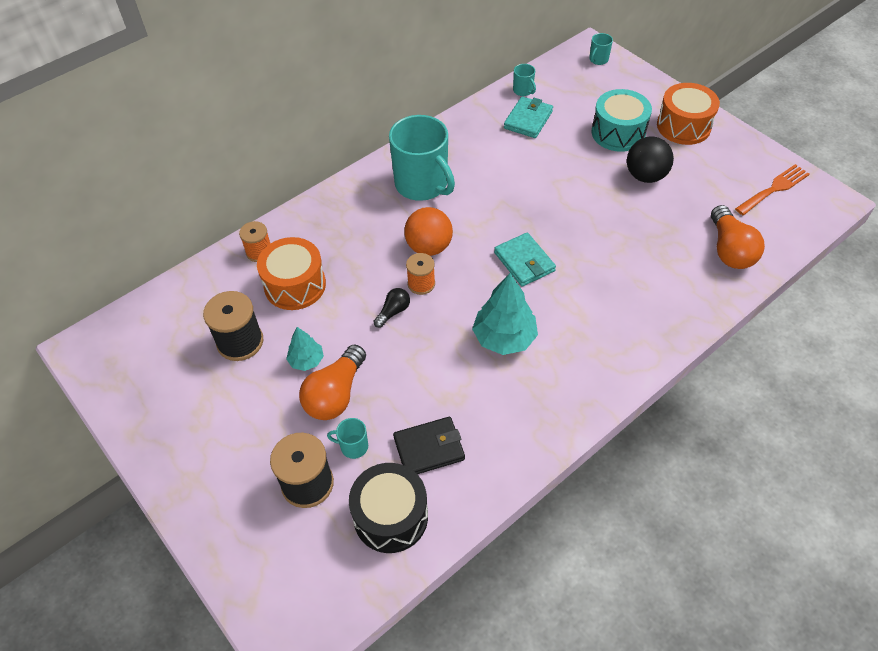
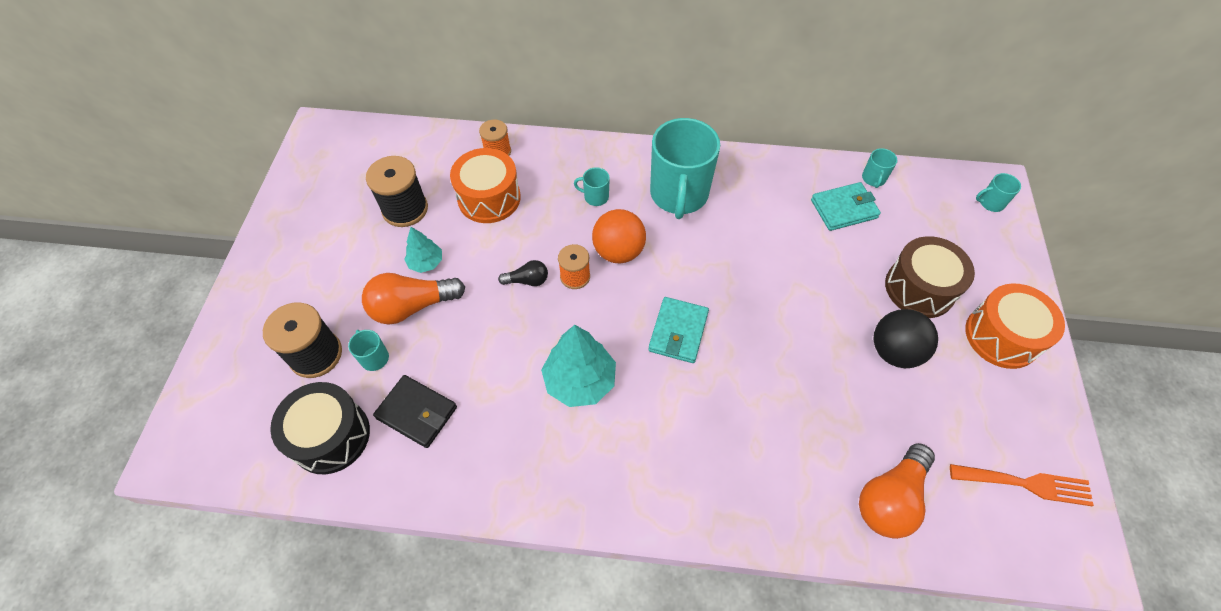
camera: 45 degrees right, 5 degrees up
(369, 227) = (595, 197): none -> turquoise mug
(618, 133) = (919, 288): turquoise drum -> brown drum

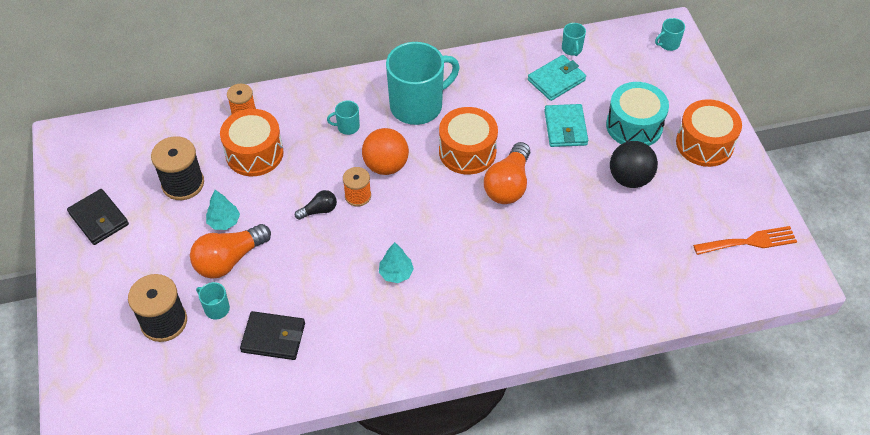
camera: 20 degrees left, 5 degrees down
(309, 222) = (99, 219): none -> black wallet
(330, 436) = (209, 377): black drum -> none
(580, 381) = (396, 273): turquoise tree -> turquoise tree, size x0.57
(678, 332) = (459, 213): turquoise wallet -> turquoise wallet (565, 128)
(679, 195) = (418, 105): turquoise mug -> turquoise mug turned 105 degrees counterclockwise
(713, 262) = (467, 151): none -> orange drum
(890, 498) = (658, 282): orange light bulb -> orange light bulb (508, 185)
(919, 288) = (634, 126): brown drum -> turquoise drum

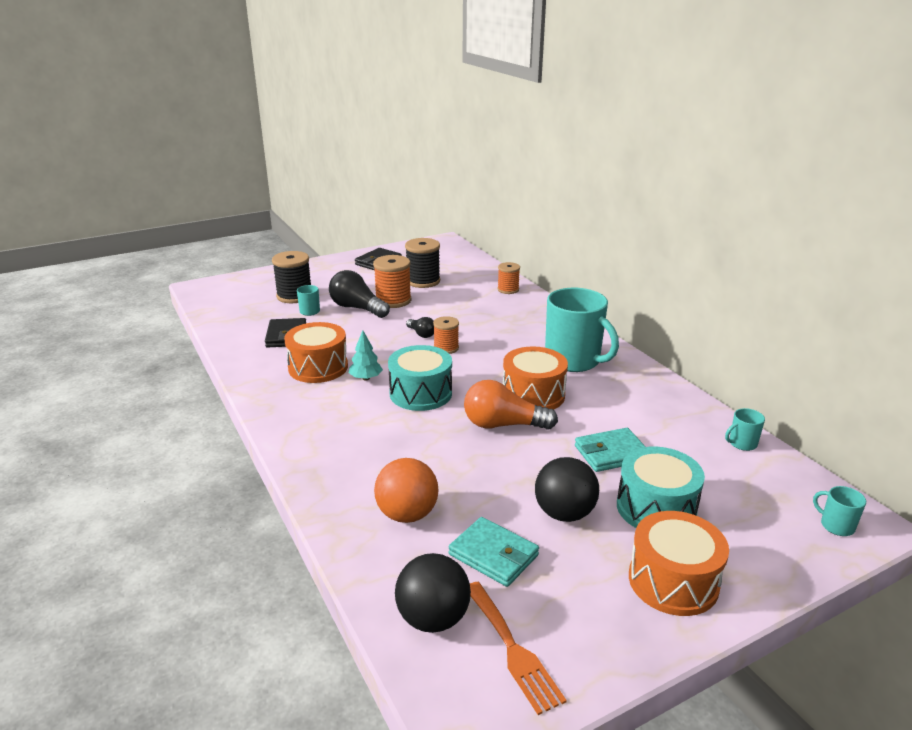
camera: 75 degrees right, 25 degrees down
(224, 222) = (393, 300): turquoise tree -> orange spool
(229, 260) = (357, 308): orange light bulb -> black light bulb
(254, 153) = (468, 300): orange drum -> orange drum (318, 367)
(347, 127) = (522, 332): turquoise mug -> none
(386, 165) = (488, 356): orange ball -> orange ball (407, 514)
(439, 233) = (420, 393): none -> turquoise drum
(556, 80) = (681, 438): turquoise wallet -> turquoise wallet (493, 555)
(719, 278) = (433, 618): none -> black ball

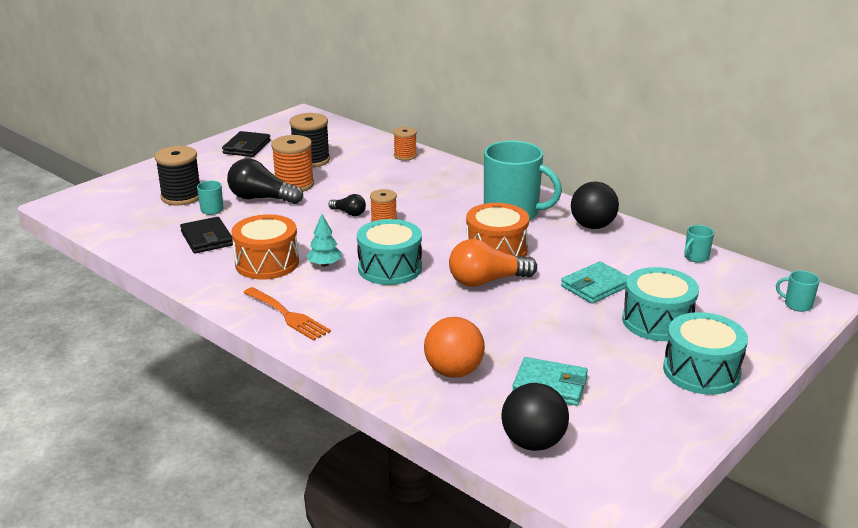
camera: 20 degrees left, 0 degrees up
(513, 649) = (611, 447): orange fork -> orange fork (288, 316)
(564, 513) = (586, 341): black ball -> black ball (592, 226)
(673, 581) = (701, 371): orange drum -> turquoise drum

